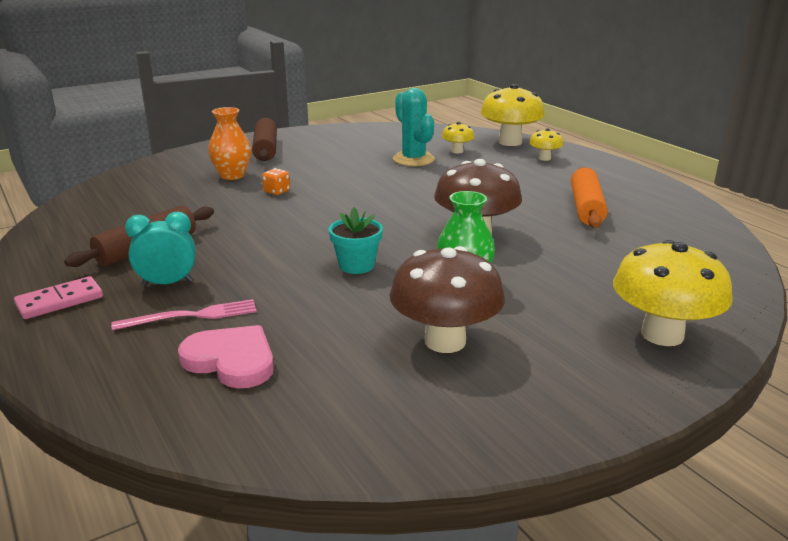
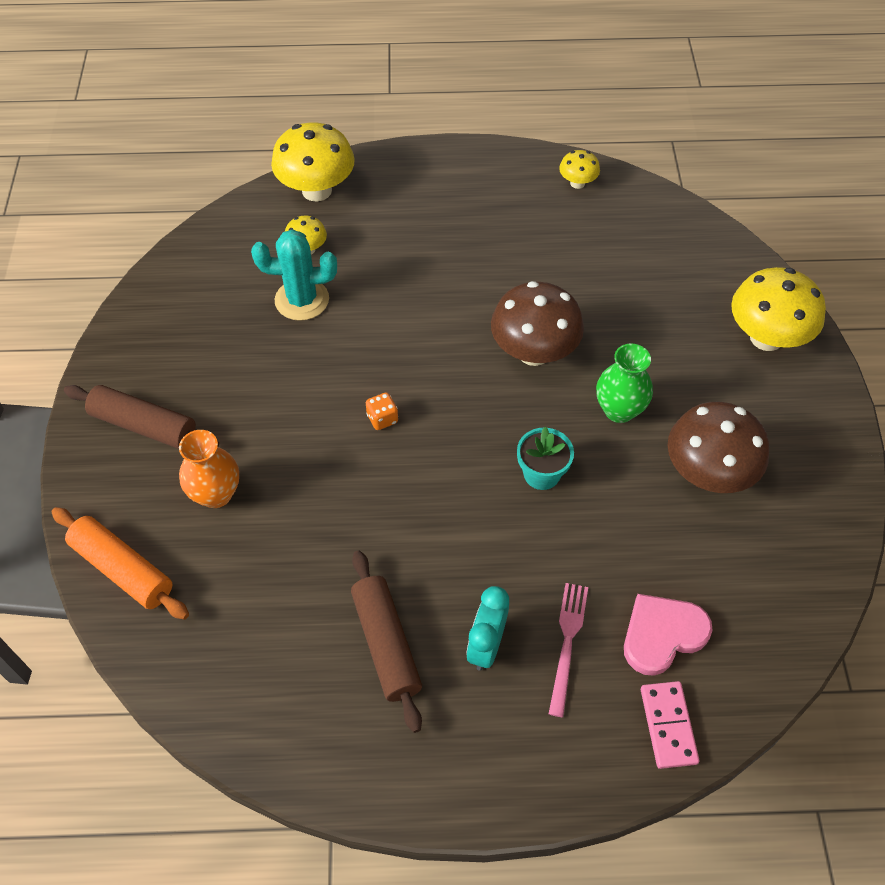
camera: 60 degrees left, 30 degrees up
(60, 301) = (469, 754): pink domino -> pink domino (668, 725)
(277, 191) = (305, 468): orange dice -> orange dice (382, 419)
(544, 158) = (387, 192): yellow mushroom -> yellow mushroom (577, 183)
(586, 208) = (531, 240): orange rolling pin -> orange rolling pin (123, 569)

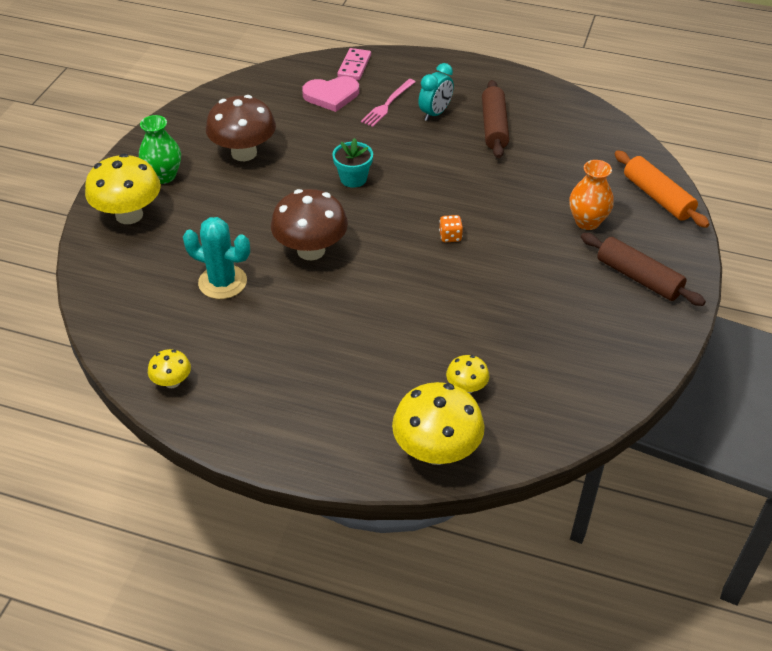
camera: 160 degrees left, 10 degrees down
(302, 300) = (486, 341): turquoise cactus -> turquoise cactus (222, 282)
(619, 410) = (274, 199): green vase -> green vase (164, 176)

